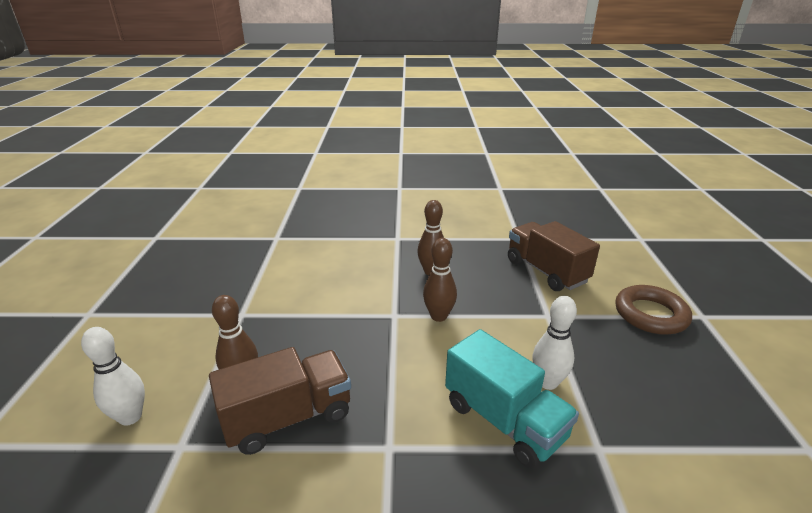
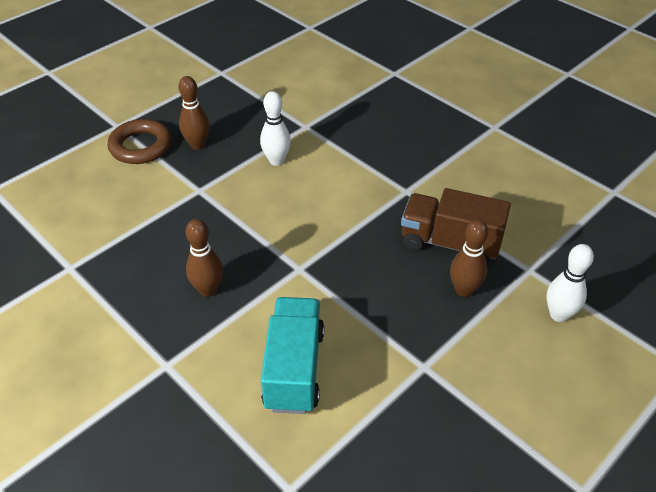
camera: 135 degrees left, 15 degrees up
(438, 316) = (269, 243): brown bowling pin -> brown bowling pin (197, 145)
(504, 420) = (330, 162): turquoise truck -> turquoise truck (294, 369)
(546, 271) = (126, 219): brown truck -> none

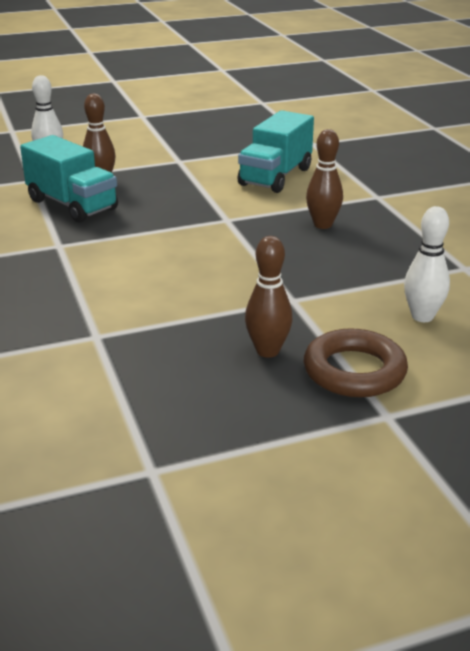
camera: 155 degrees left, 15 degrees down
(276, 161) = (173, 305): white bowling pin -> white bowling pin (422, 316)
(450, 243) = (72, 205): brown truck -> turquoise truck

